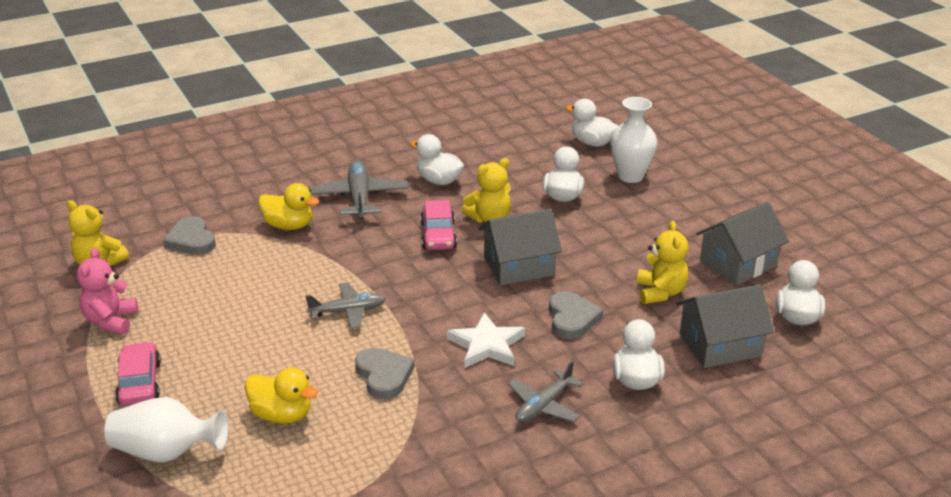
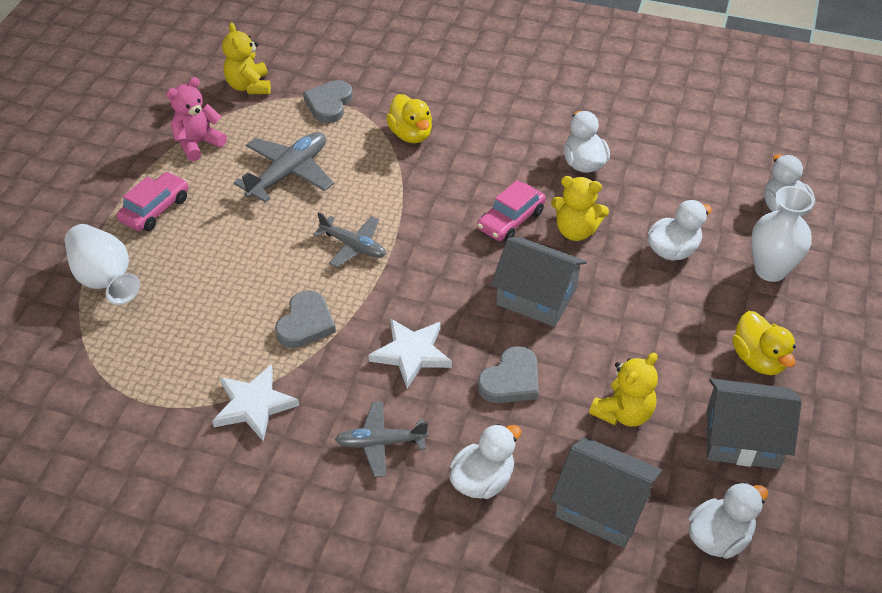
camera: 45 degrees right, 15 degrees up
(282, 415) = (203, 304): yellow duck -> yellow duck (758, 359)
(359, 197) = (497, 140): grey plane -> grey plane (289, 173)
(422, 446) = (254, 405): none -> white star

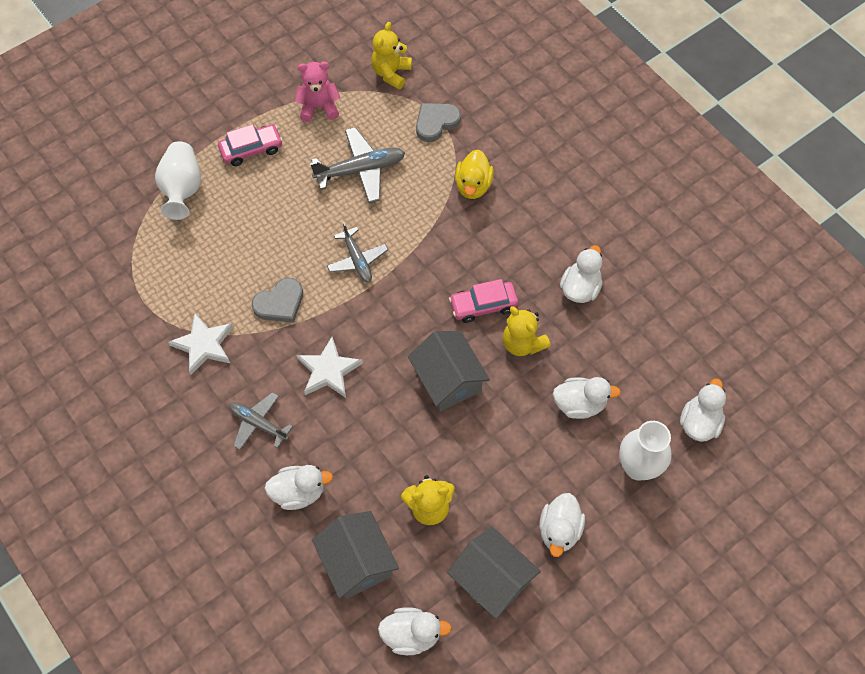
camera: 35 degrees right, 15 degrees up
(511, 380) = (376, 433): grey heart -> none
(758, 359) = (559, 530): yellow duck -> white duck

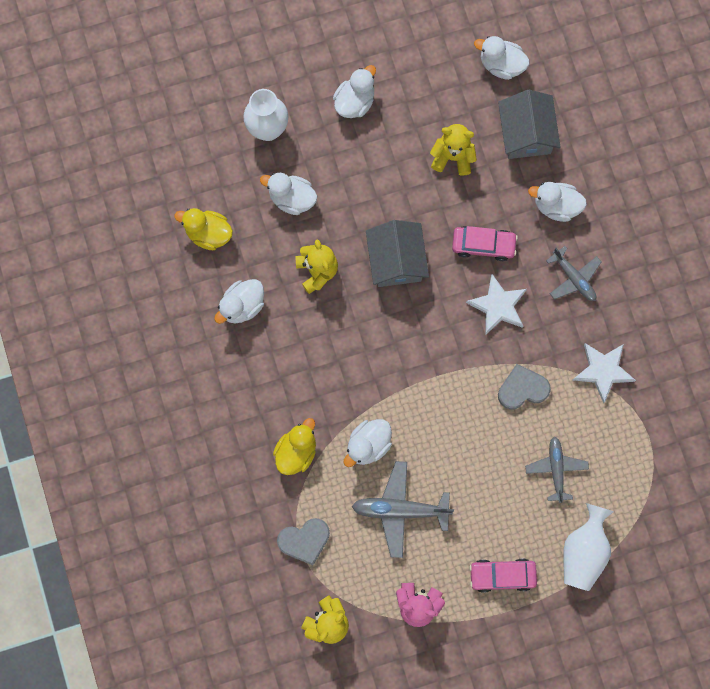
camera: 160 degrees left, 15 degrees up
(357, 260) = (436, 409): grey plane -> grey plane (556, 469)
(483, 305) = (337, 320): pink car -> pink car (483, 245)
(492, 579) = (423, 83): grey house -> none
(646, 342) = (208, 233): none -> yellow duck
(699, 422) = (198, 147): white duck -> white duck (368, 445)

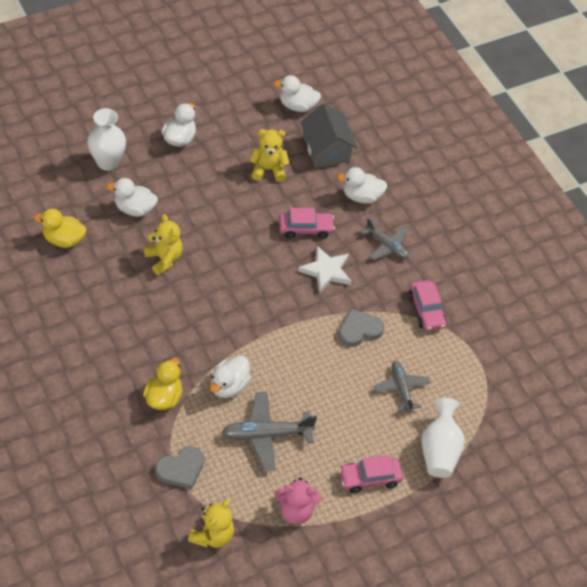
camera: 15 degrees left, 25 degrees down
(242, 306) = (100, 290): white duck -> none
(396, 260) = (232, 245): grey house -> none
(603, 371) = (426, 310): white star -> pink car

